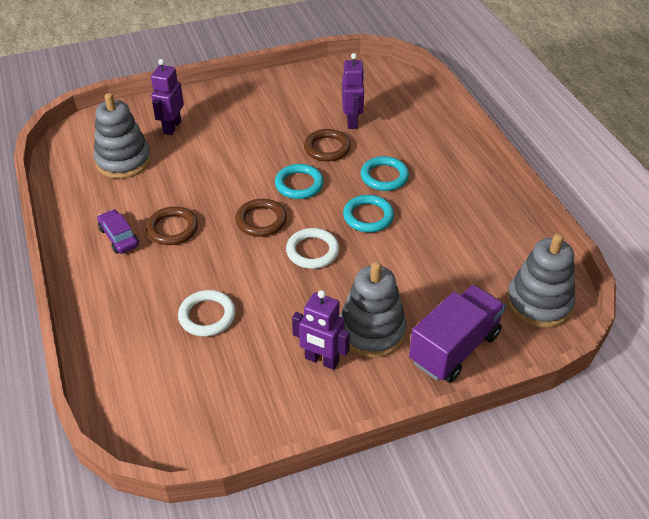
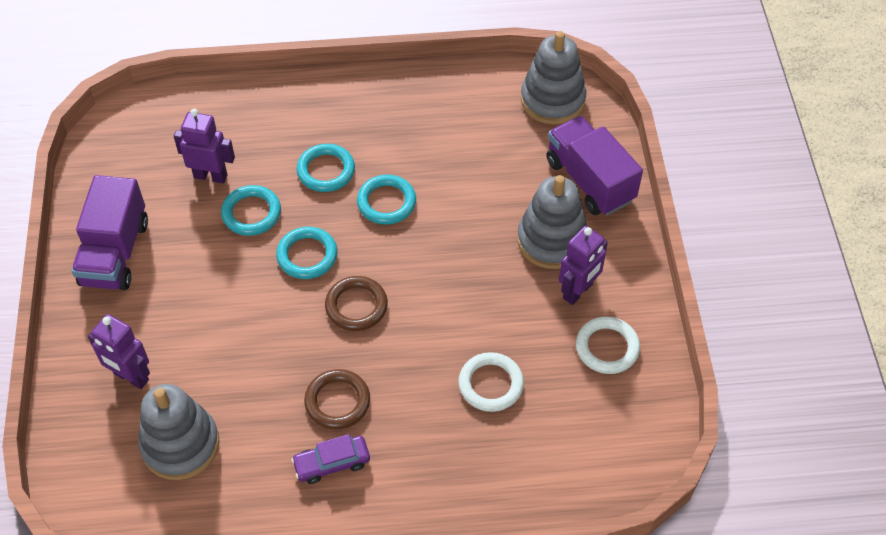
camera: 75 degrees left, 10 degrees up
(269, 96) = (115, 253): none -> purple truck
(312, 251) = (423, 266): white ring -> white ring (607, 348)
(327, 148) = (251, 213): brown ring -> turquoise ring

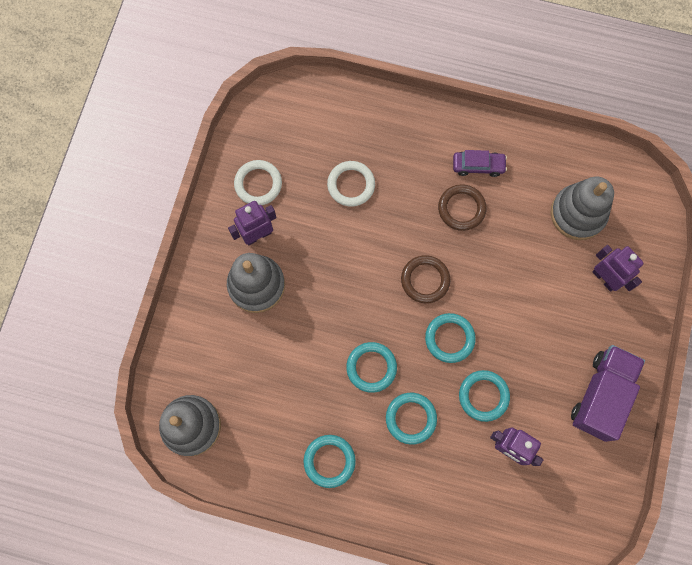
camera: 160 degrees left, 20 degrees up
(398, 112) = (329, 461): none -> turquoise ring
(589, 181) = (201, 330): purple truck -> none

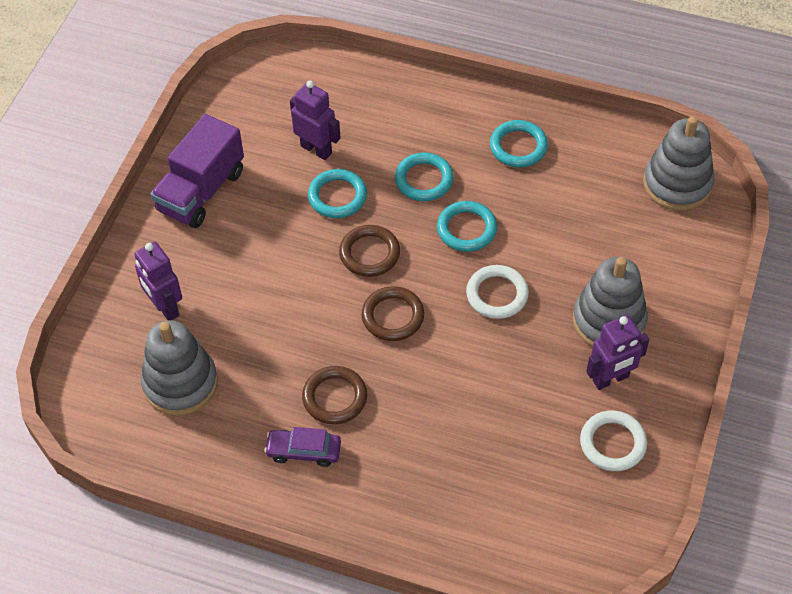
camera: 175 degrees left, 20 degrees down
(351, 185) = (483, 435): white ring -> white ring (497, 294)
(449, 338) = (369, 253): turquoise ring -> brown ring

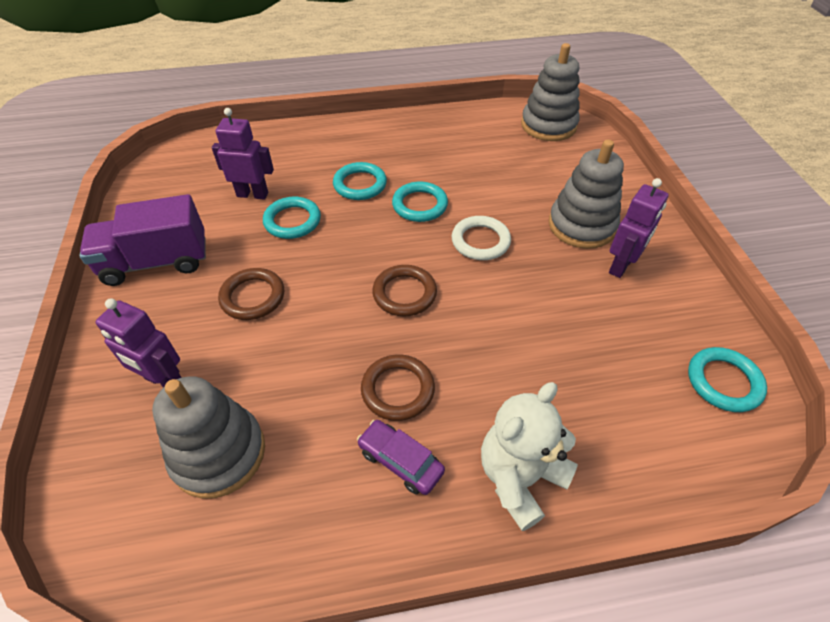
camera: 30 degrees left, 5 degrees down
(201, 191) = (156, 262): purple truck -> purple truck turned 75 degrees clockwise
(304, 451) = (400, 461): purple car -> purple car turned 60 degrees clockwise
(369, 253) = (349, 252): brown ring -> brown ring (253, 297)
(382, 505) = (519, 477): none -> white teddy bear
(518, 146) = (418, 140): turquoise ring -> turquoise ring (723, 382)
(612, 443) = (668, 314): white ring -> none

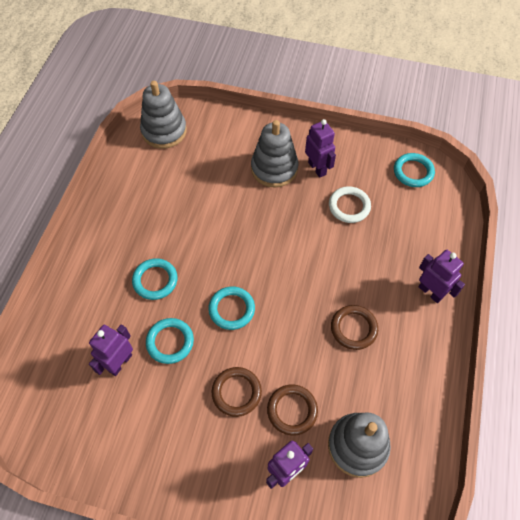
camera: 65 degrees left, 10 degrees up
(156, 262) = (162, 457): purple truck -> none
(400, 461) = (400, 345): purple car -> none
(404, 293) = (281, 294): brown ring -> brown ring (292, 410)
(419, 205) = (202, 250): turquoise ring -> turquoise ring (231, 309)
(480, 241) = (257, 230): white ring -> white ring (349, 206)
(519, 477) = (430, 292): white teddy bear -> purple robot

